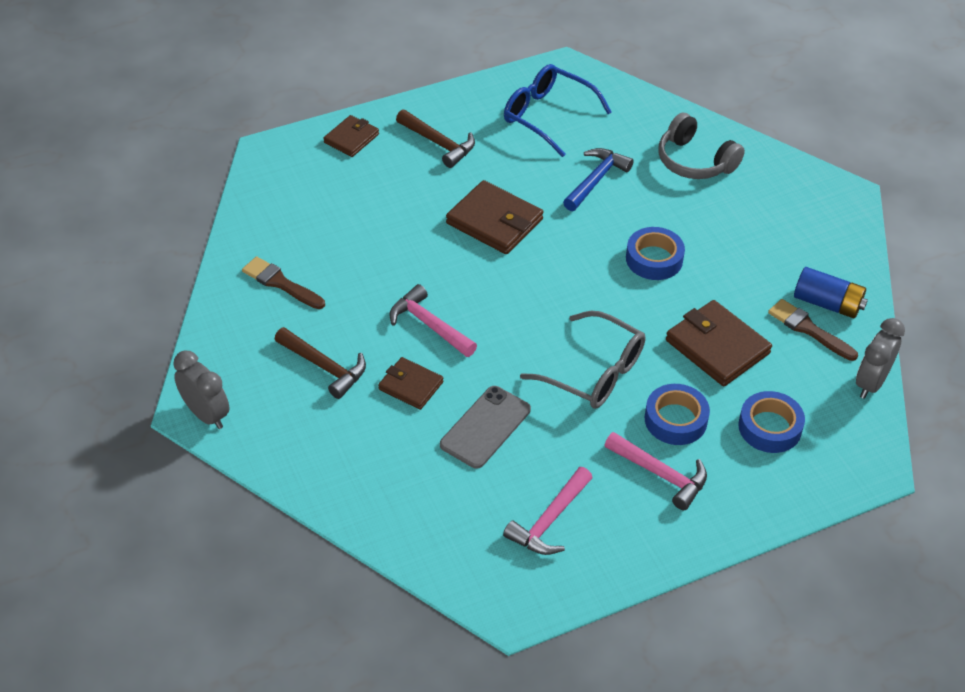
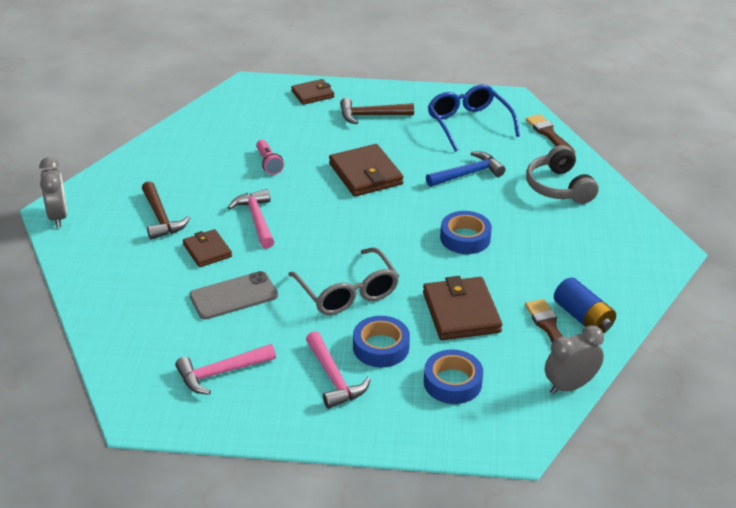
camera: 30 degrees right, 10 degrees down
(281, 283) = (181, 160): brown brush -> brown brush (549, 134)
(381, 249) = (268, 163): none -> pink flashlight
(438, 143) = (371, 115): brown hammer -> brown hammer turned 105 degrees clockwise

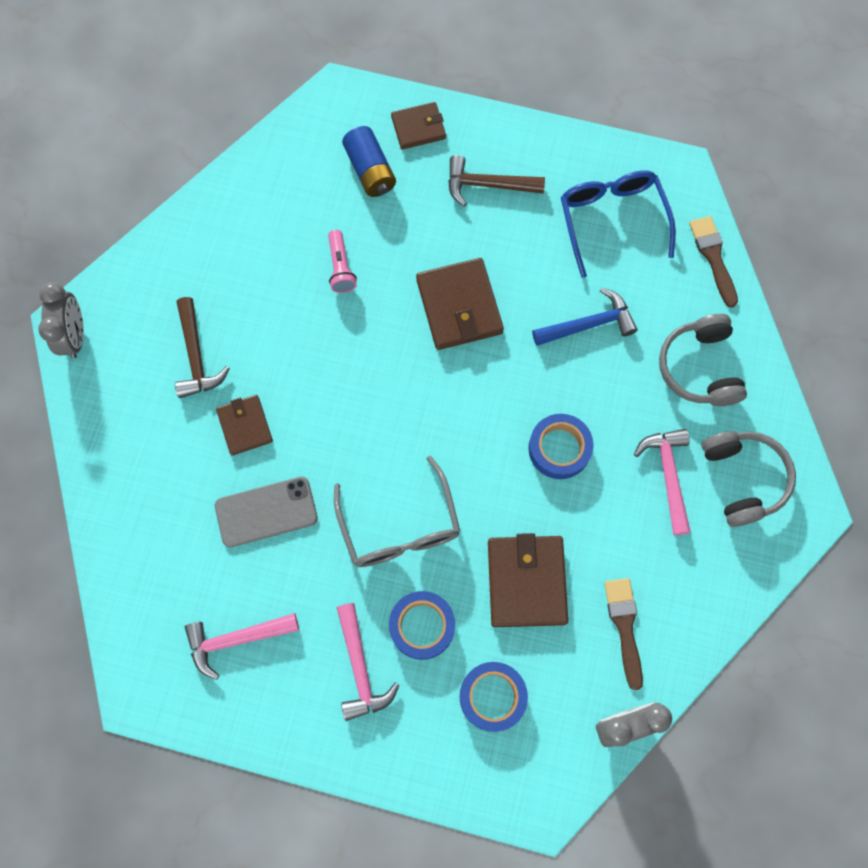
camera: 10 degrees right, 35 degrees up
(256, 219) = (311, 376): pink hammer -> pink hammer (668, 475)
(583, 317) = (668, 613): blue battery -> blue battery (370, 170)
(613, 239) = (743, 479): none -> grey headphones

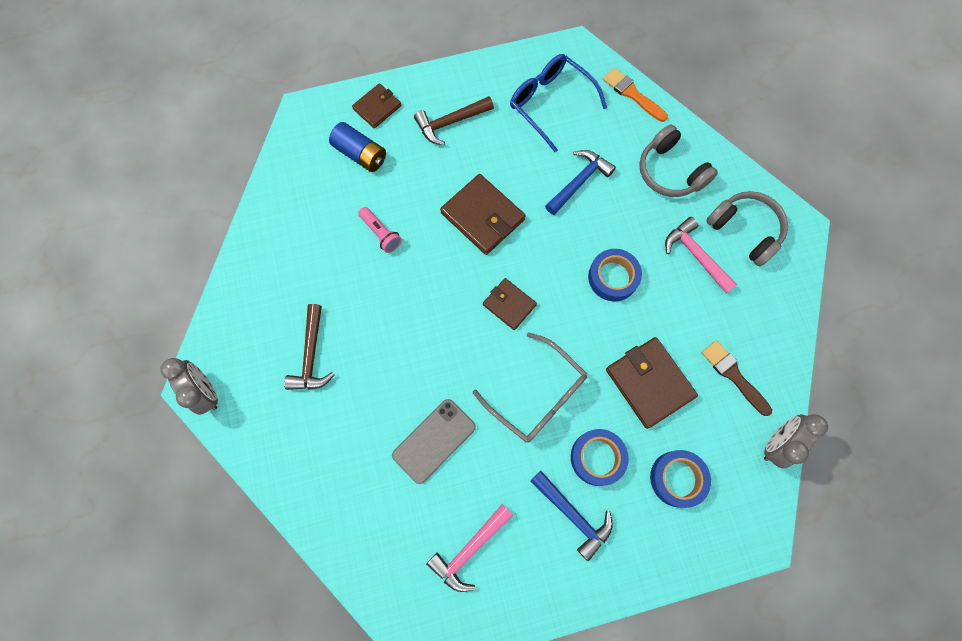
camera: 30 degrees left, 0 degrees up
(196, 356) = (311, 355): brown hammer -> brown hammer turned 45 degrees clockwise
(245, 426) = (379, 386): brown wallet -> brown wallet (509, 305)
(360, 668) = (573, 515): pink hammer -> blue hammer
(713, 257) = (632, 94): brown brush -> orange brush

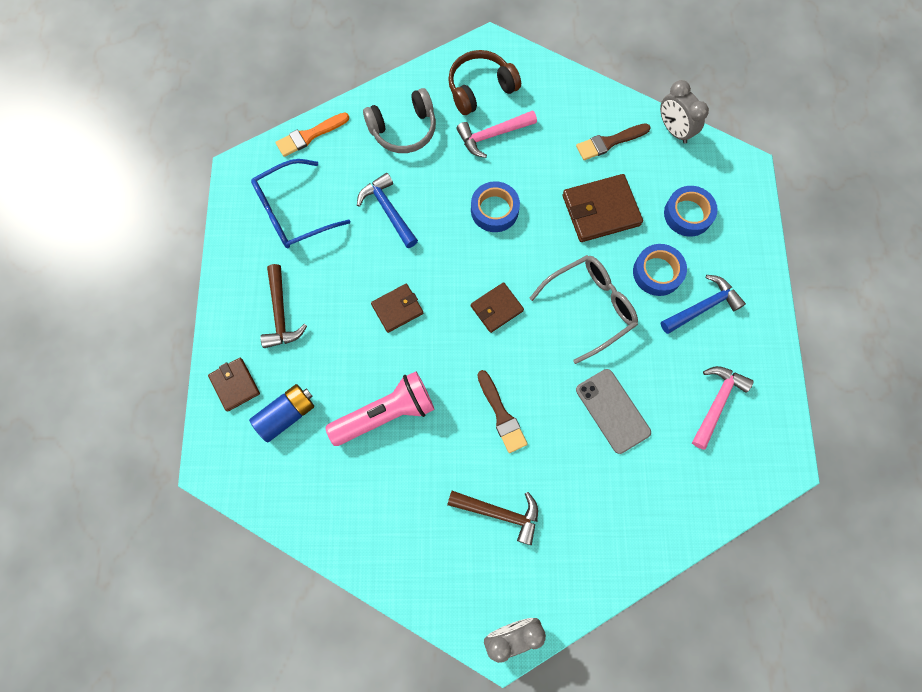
camera: 75 degrees left, 0 degrees up
(381, 233) = (386, 413): pink flashlight -> pink flashlight, size x1.87
(404, 335) = (501, 415): none -> brown brush
(469, 549) = (716, 403): pink hammer -> pink hammer turned 120 degrees counterclockwise
(483, 216) = (397, 309): brown wallet -> brown wallet, size x0.61
(745, 230) = (480, 89): grey headphones -> brown headphones

